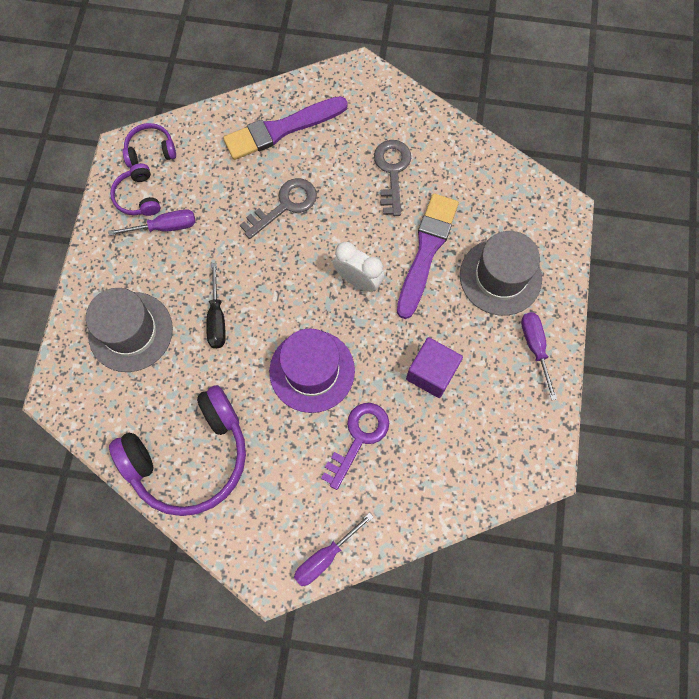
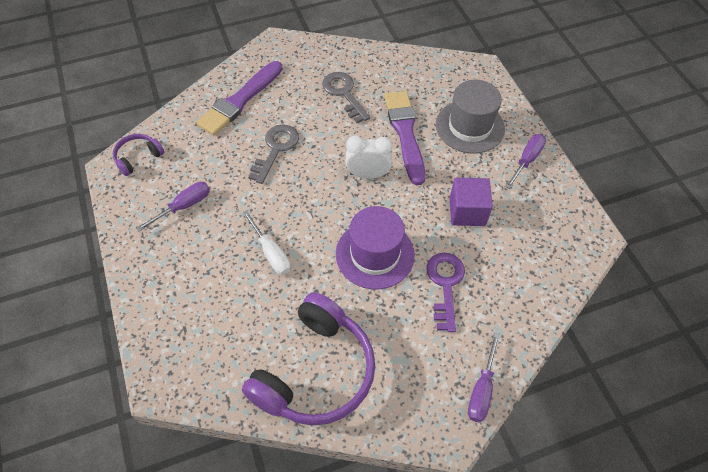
camera: 30 degrees left, 15 degrees down
(130, 331) = (200, 298): grey hat -> none
(138, 197) = (146, 194): purple headphones -> none
(217, 319) = (271, 253): black screwdriver -> white screwdriver
(535, 347) = (527, 160): purple screwdriver -> purple screwdriver turned 75 degrees clockwise

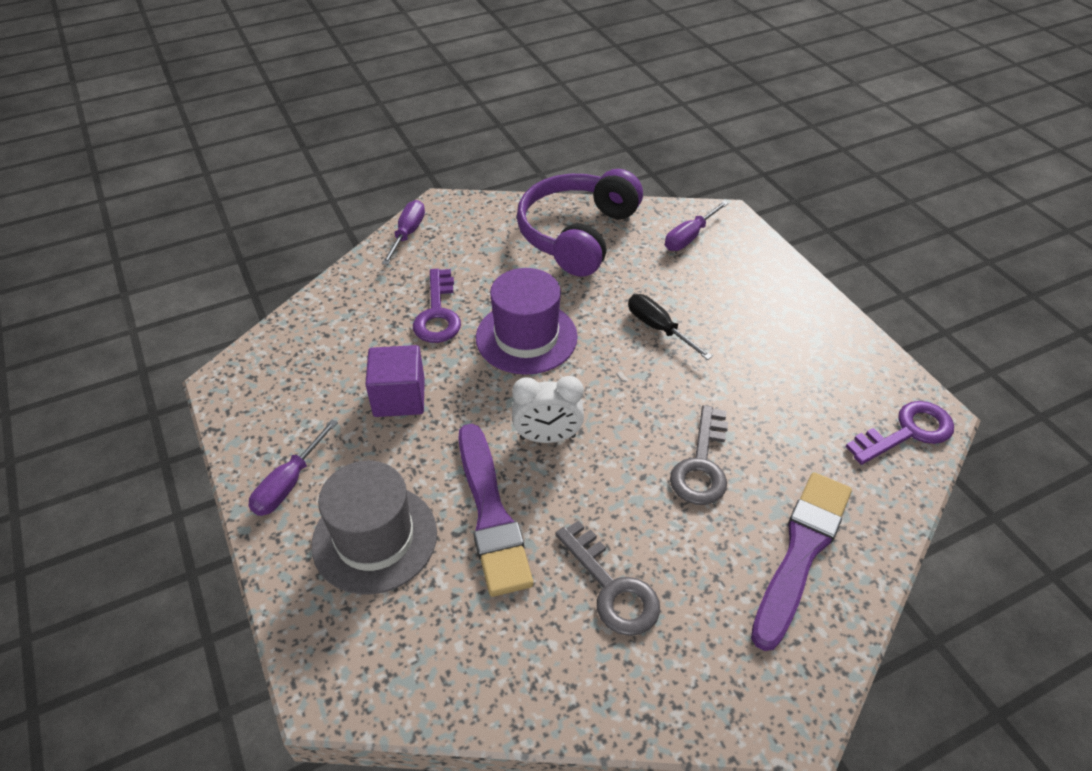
camera: 175 degrees right, 10 degrees down
(138, 157) = (907, 432): purple headphones -> purple key
(184, 206) = (797, 371): purple screwdriver -> purple screwdriver (689, 237)
(271, 253) = (658, 328): white screwdriver -> black screwdriver

